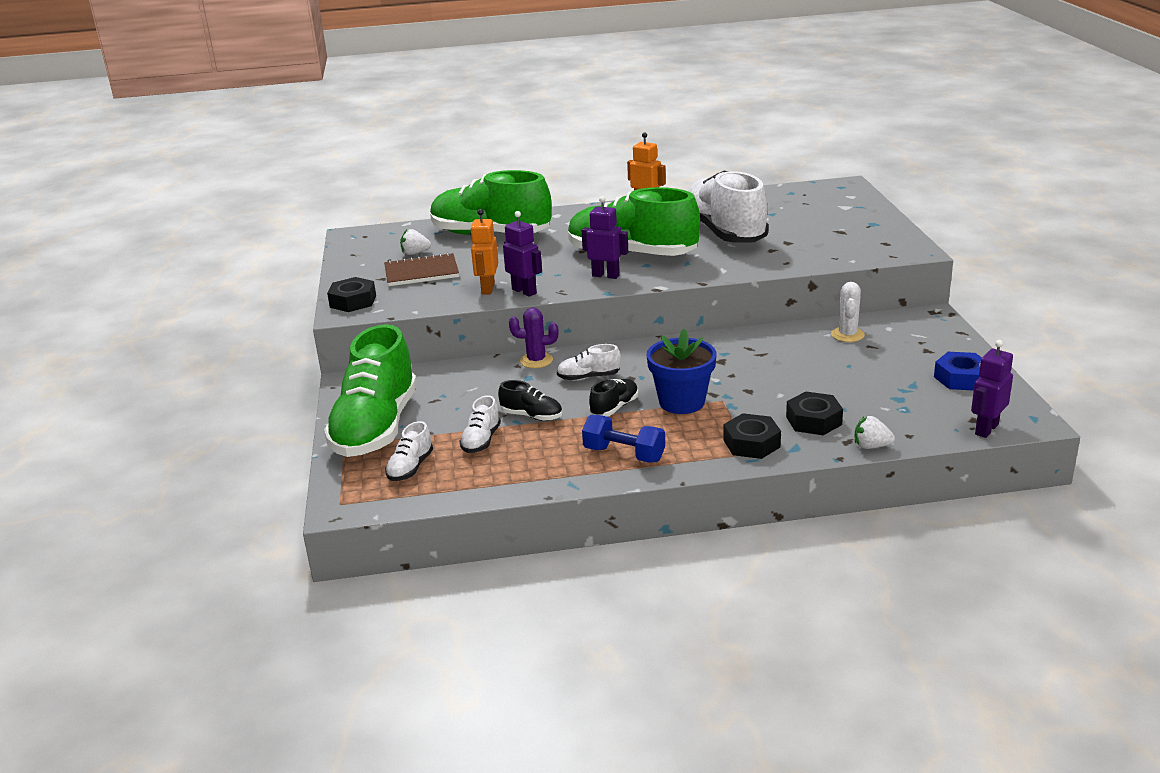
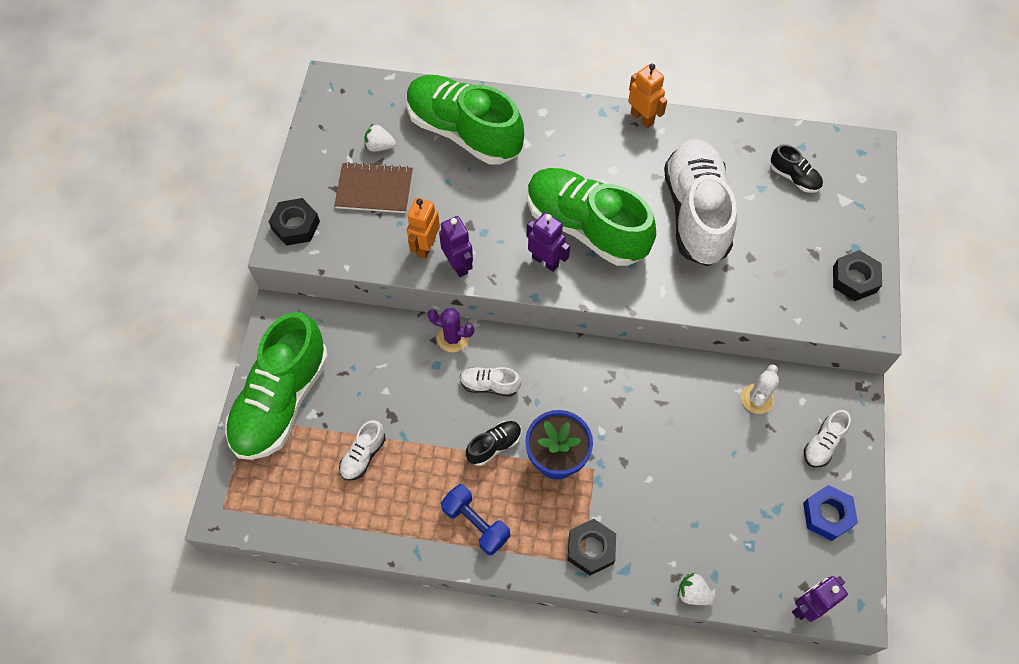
camera: 15 degrees right, 35 degrees up
(410, 468) = (293, 475): white shoe -> white shoe (822, 444)
(532, 416) = (418, 432): black shoe -> black shoe (794, 177)
(813, 420) = (660, 533): black nut -> black nut (854, 279)

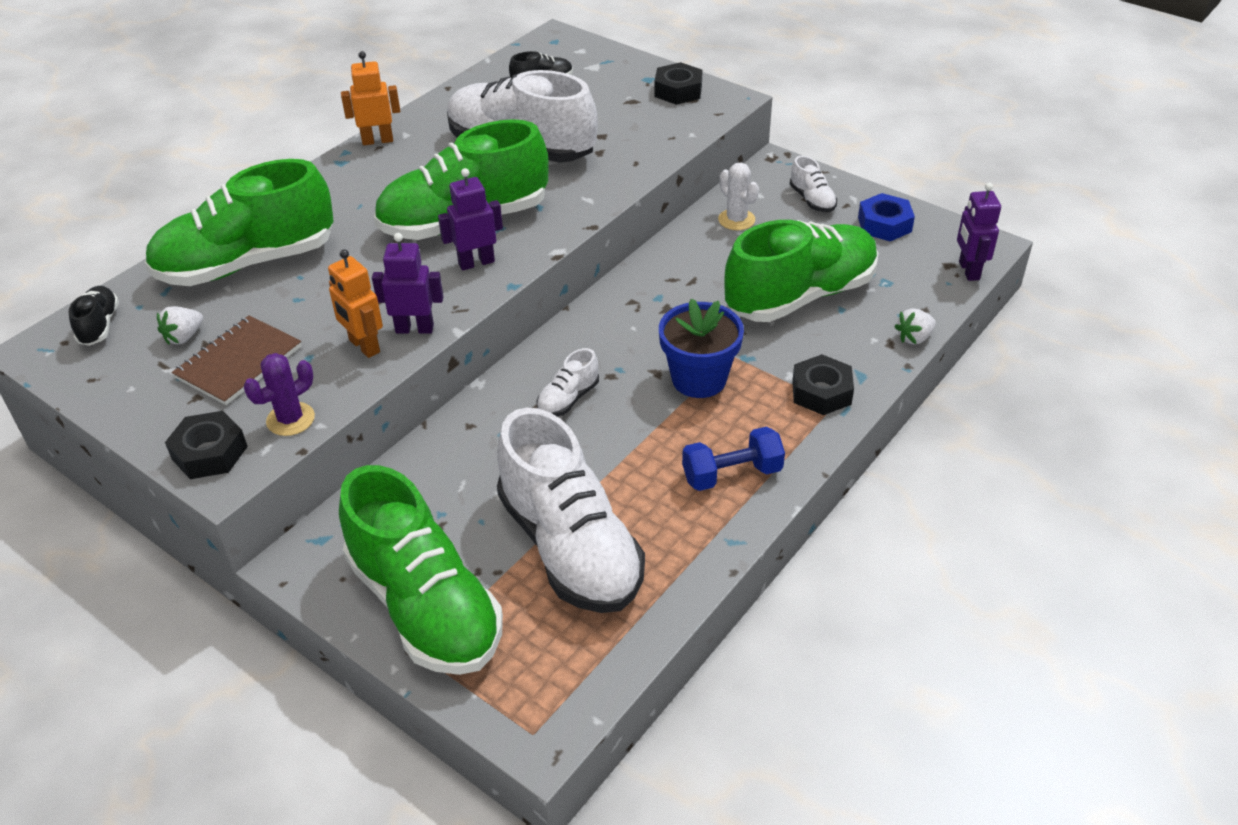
camera: 60 degrees left, 20 degrees down
(363, 455) = (570, 547): white shoe -> white shoe, size x2.37
(453, 338) = (482, 407): purple cactus -> purple cactus (290, 419)
(494, 445) = (646, 423): black shoe -> black shoe (99, 325)
(691, 488) = (800, 296): none -> green shoe

